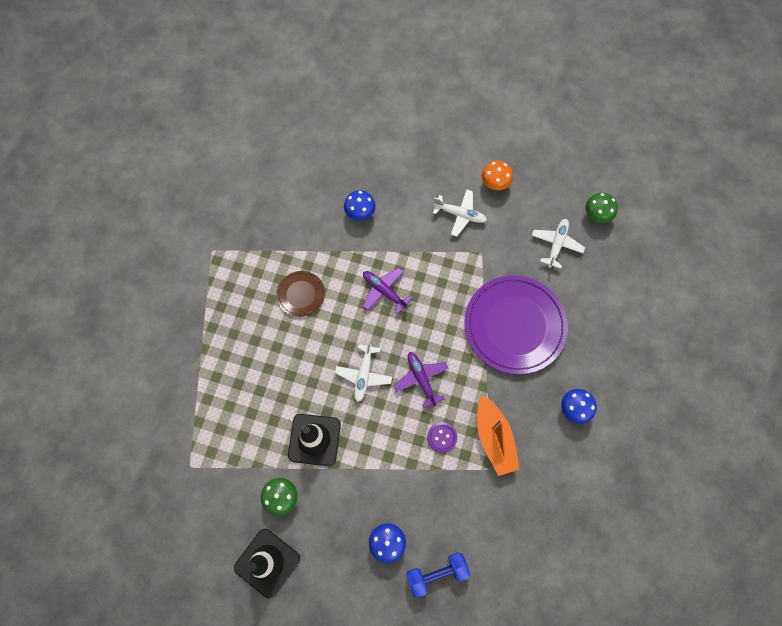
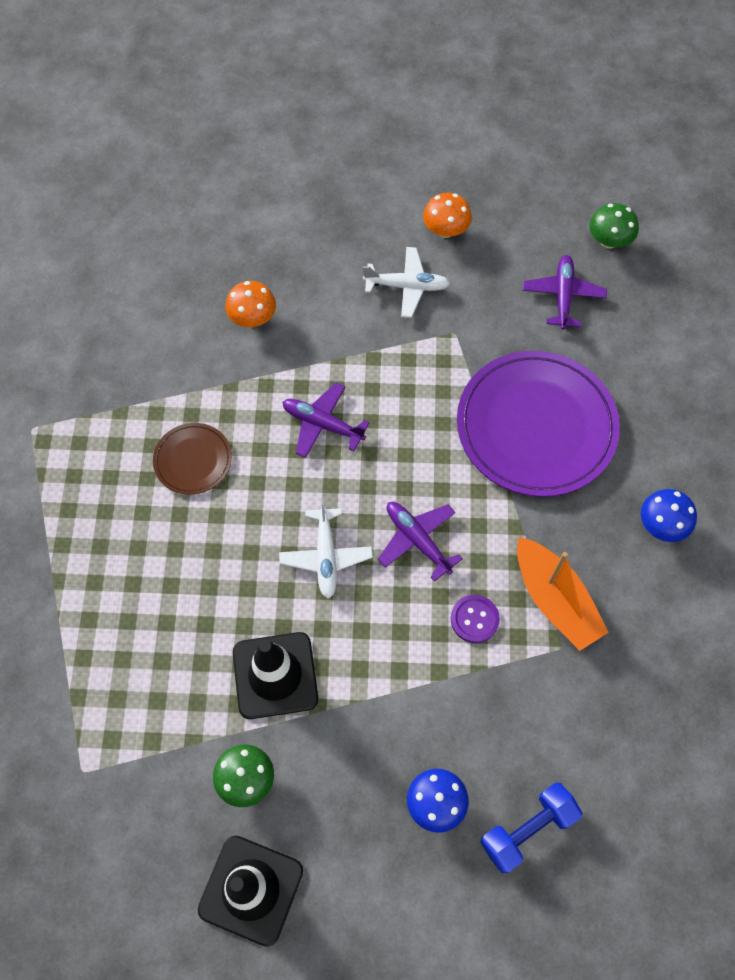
camera: 15 degrees left, 5 degrees down
(360, 212) = (253, 318): blue mushroom -> orange mushroom
(556, 244) = (563, 296): white plane -> purple plane

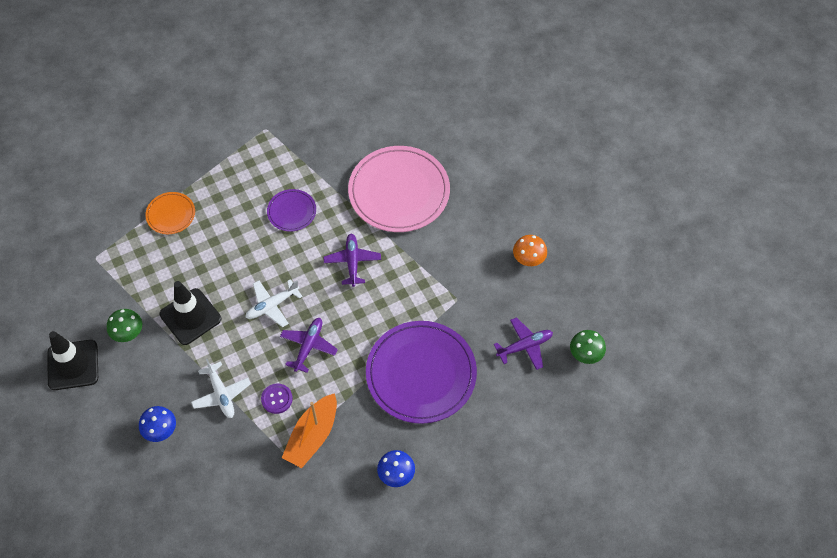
camera: 60 degrees right, 5 degrees down
(83, 624) = (171, 214): none -> orange plate
(193, 460) = (292, 211): brown plate -> purple plate
(253, 318) = (399, 191): orange mushroom -> pink plate
(407, 286) = (473, 258): white plane -> white plane (221, 394)
(527, 829) = (169, 483): blue dumbbell -> none

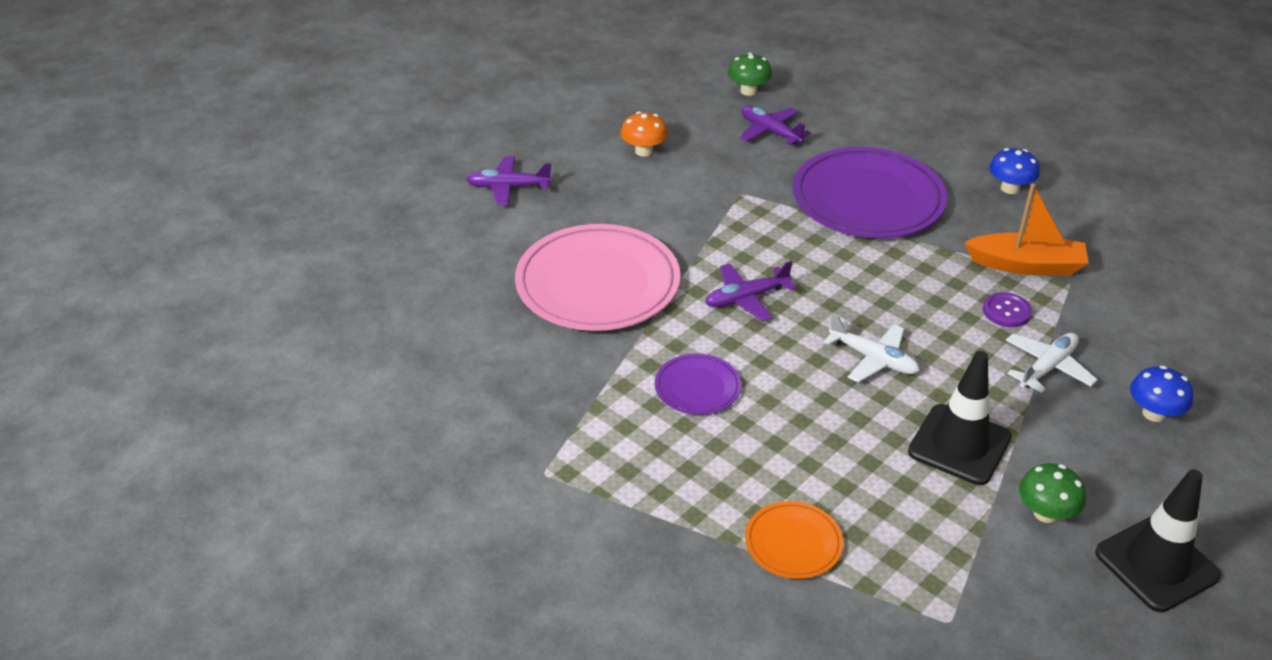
camera: 110 degrees left, 20 degrees down
(308, 346) = (907, 304): purple plane -> purple plane (508, 187)

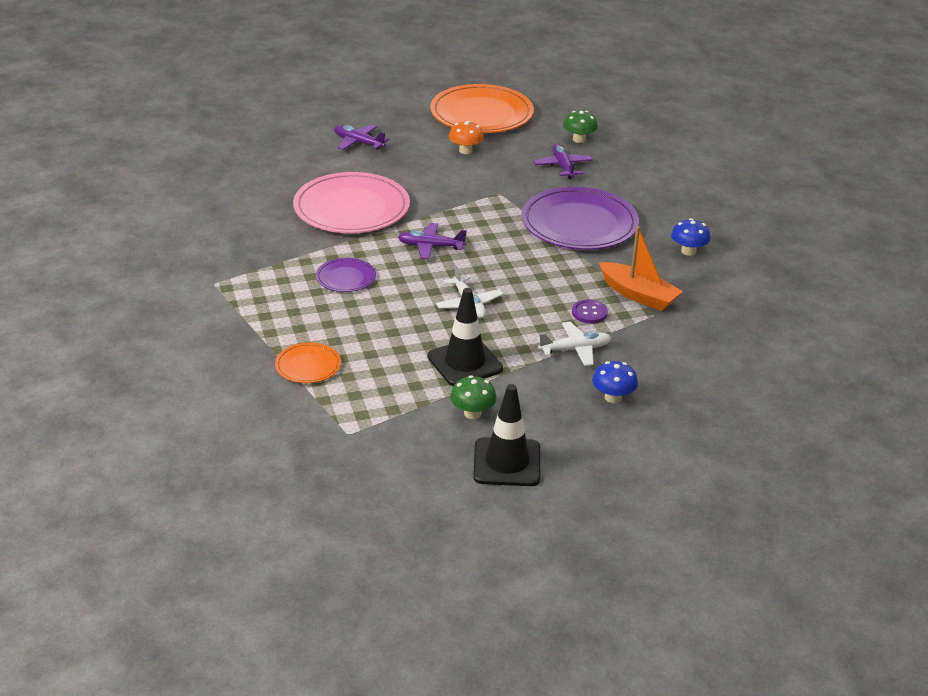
camera: 30 degrees right, 5 degrees down
(609, 96) = (481, 114): none -> orange plate

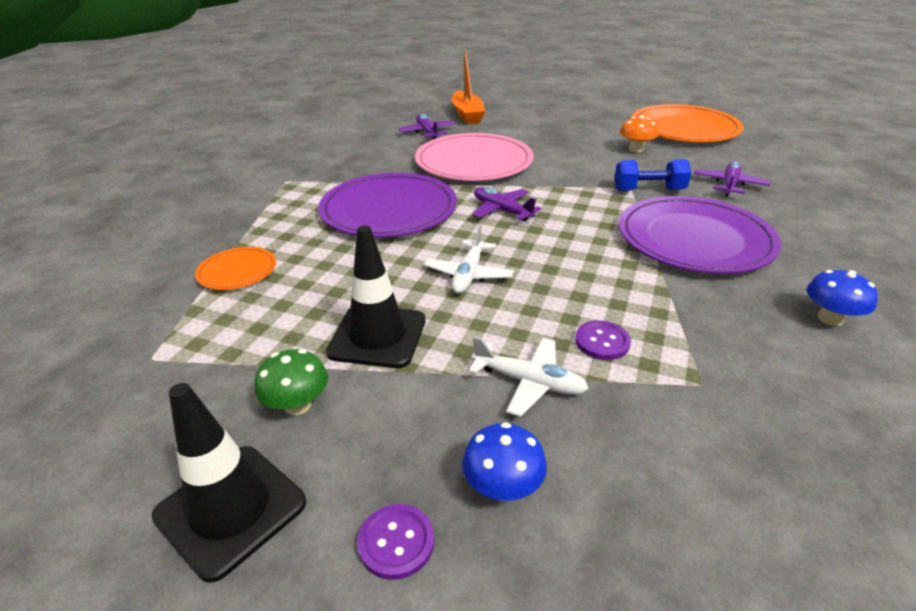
camera: 40 degrees right, 0 degrees up
(346, 278) = (389, 210): purple plate -> purple plate, size x2.08
(358, 143) = (544, 123): purple plane -> purple plane (427, 132)
(514, 191) = (649, 190): none -> blue dumbbell
(579, 139) = (772, 168): green mushroom -> none
(593, 436) = (396, 542): none -> purple button
(638, 295) = (698, 346): orange boat -> orange boat (467, 115)

